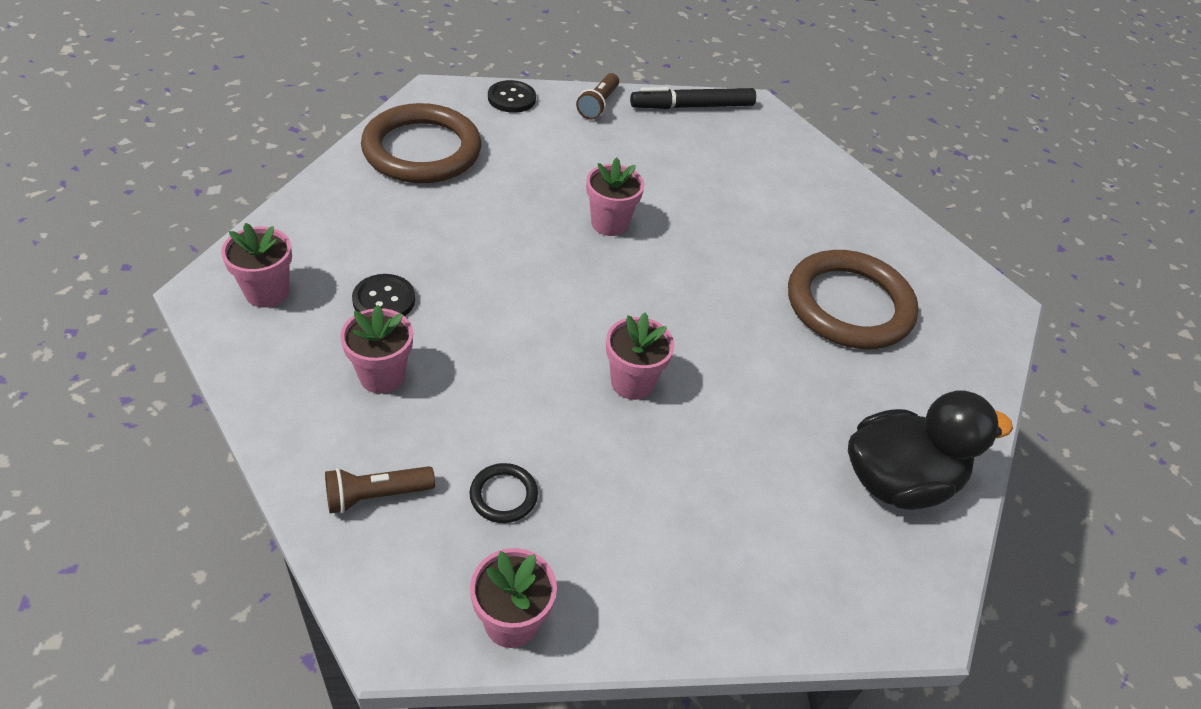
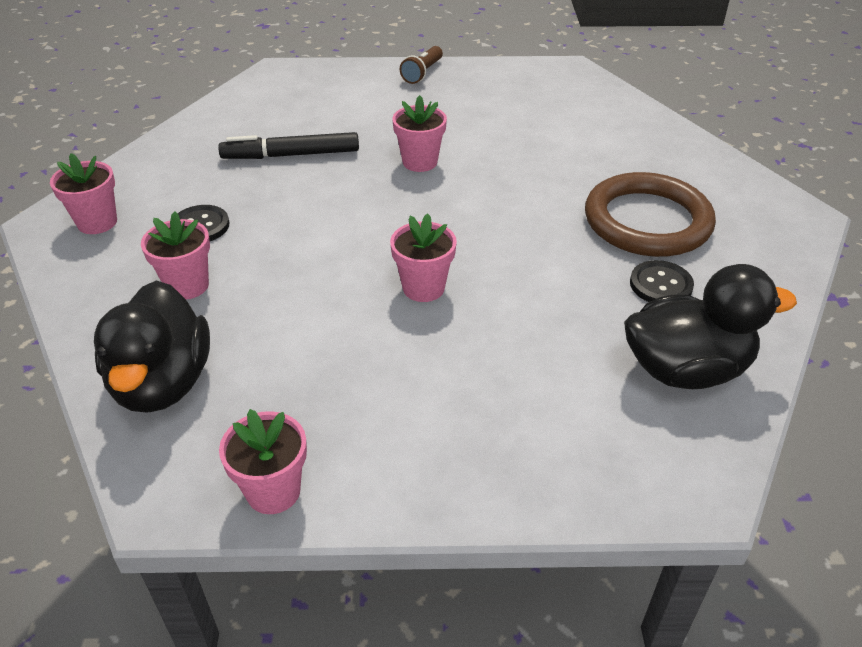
camera: 10 degrees right, 5 degrees down
(376, 496) = (163, 383): brown flashlight -> black duck
(422, 150) = (256, 112): brown ring -> none
(503, 495) = (284, 382): black ring -> none
(511, 98) = (344, 71): black button -> black button (660, 285)
(692, 106) = (510, 71): black marker -> black marker (291, 155)

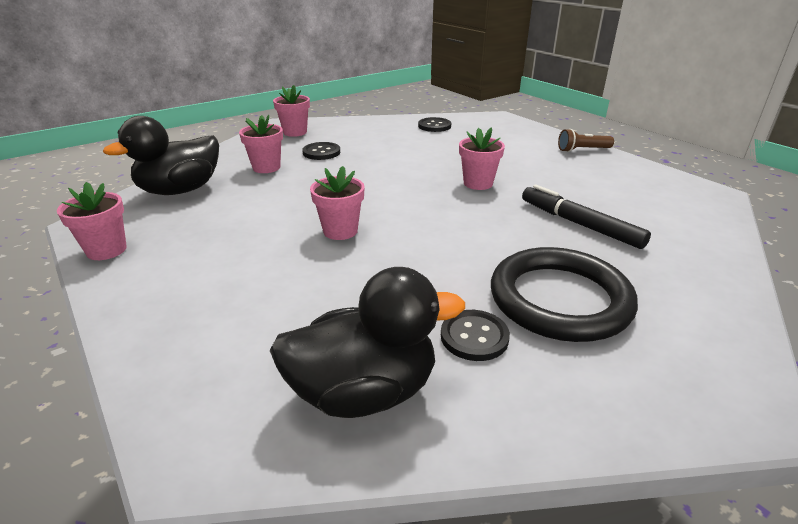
camera: 55 degrees right, 10 degrees down
(240, 118) = (434, 126): none -> black button
(291, 155) = (421, 149): black marker -> black marker (579, 224)
(647, 221) = (559, 299): brown ring -> black ring
(685, 369) = (364, 392): black duck -> black duck turned 60 degrees counterclockwise

